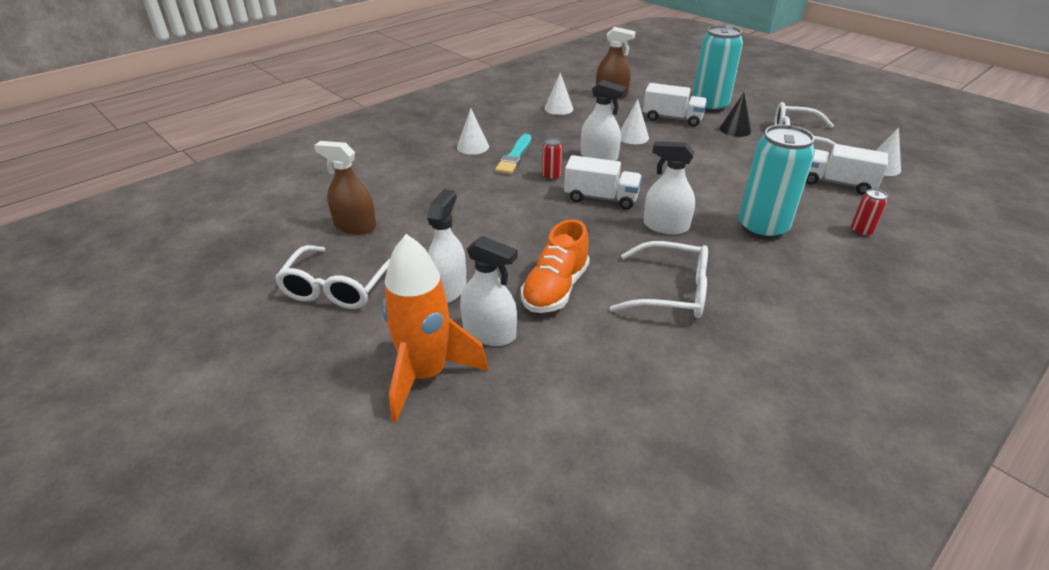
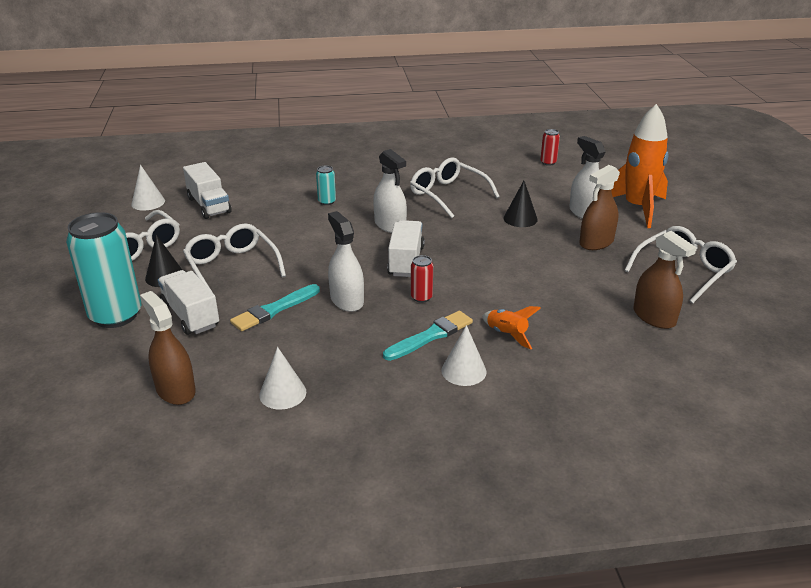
camera: 145 degrees left, 5 degrees down
(448, 289) = (596, 242): white spray bottle -> brown spray bottle
(464, 174) = (507, 334): none -> orange rocket
(555, 289) = (520, 218): orange shoe -> black cone
(601, 198) = (406, 261): white truck -> white truck turned 45 degrees clockwise
(633, 137) = (274, 310): white cone -> turquoise brush
(710, 149) = (232, 267): none -> white glasses
(762, 228) = (327, 202): turquoise can -> turquoise can, size x0.43
(861, 231) = (271, 179): red can -> red can (548, 162)

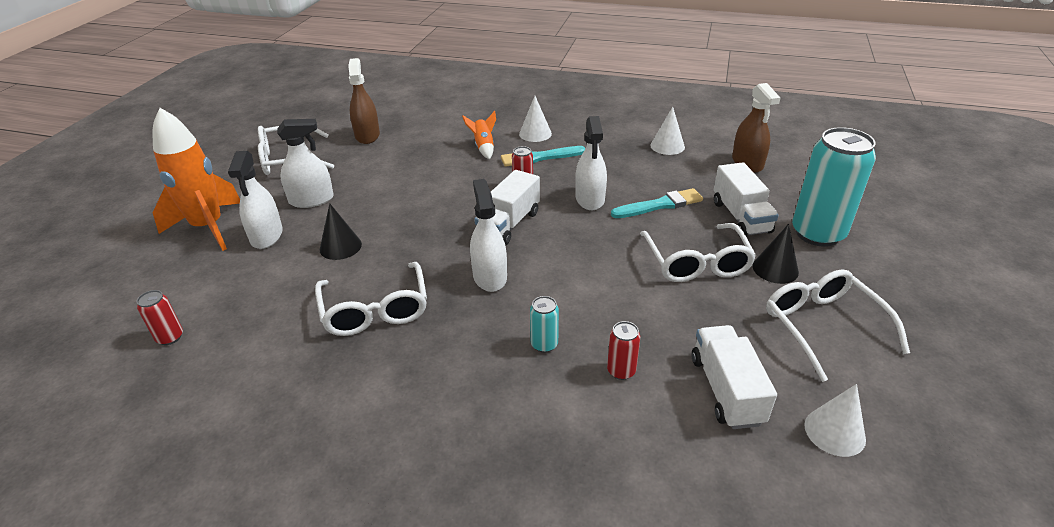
camera: 155 degrees left, 5 degrees up
(274, 200) = (621, 371): none -> red can
(596, 242) = (311, 200): brown spray bottle -> white spray bottle

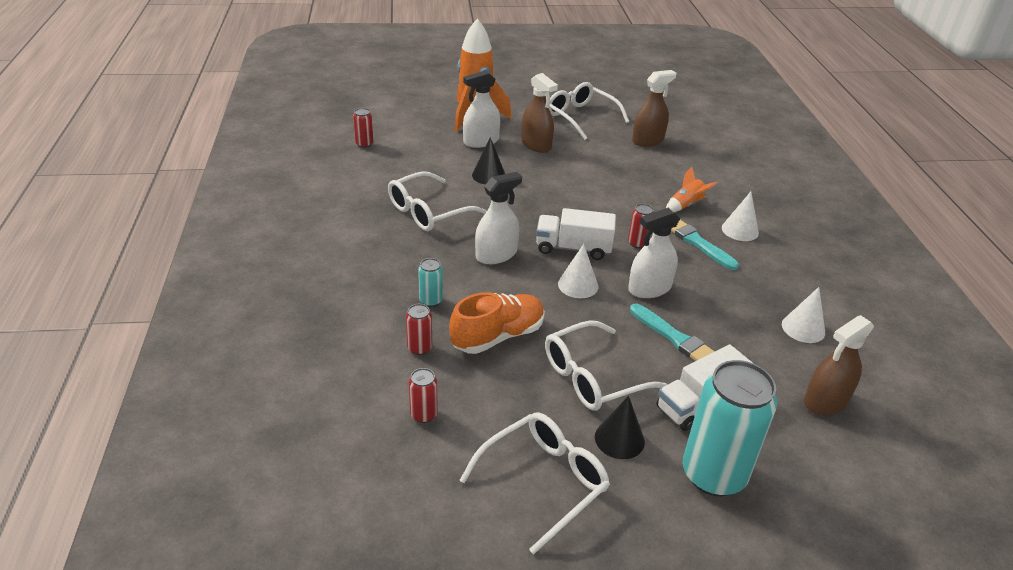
camera: 65 degrees right, 0 degrees up
(311, 200) = (536, 145): white spray bottle -> brown spray bottle
(622, 307) = (498, 336): none -> orange shoe
(726, 390) = (423, 414): white truck -> red can
(834, 432) = (401, 492): white cone -> white cone (578, 285)

